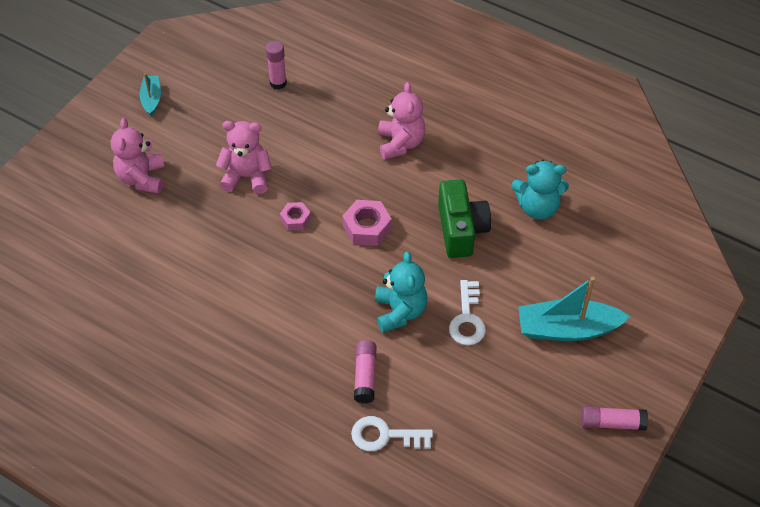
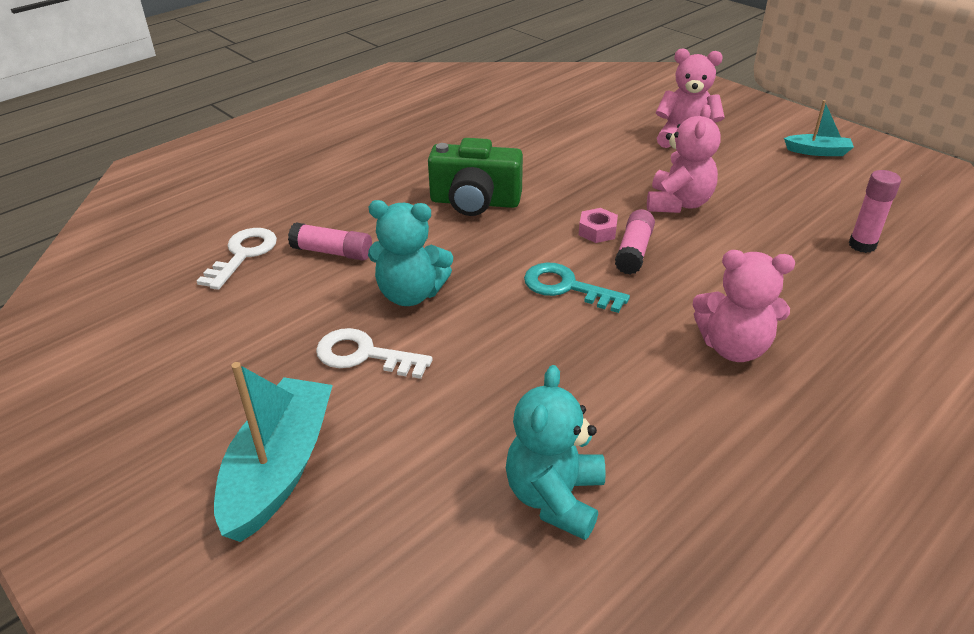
camera: 105 degrees right, 15 degrees down
(367, 227) = (566, 287): pink nut -> turquoise key
(461, 230) = (533, 382): green camera -> green camera (475, 202)
(612, 423) = (80, 478): pink glue stick -> pink glue stick (633, 251)

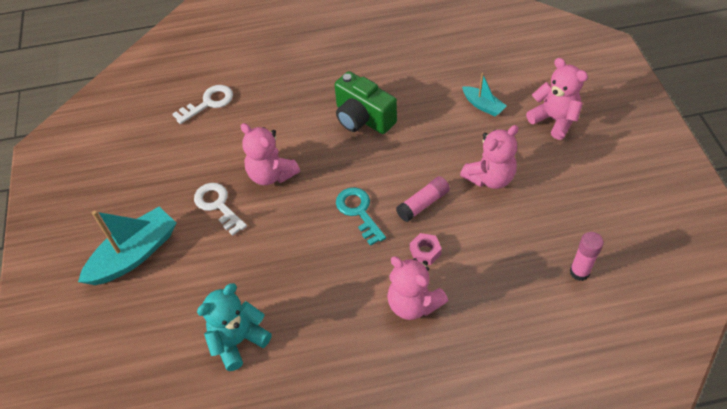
camera: 35 degrees right, 15 degrees up
(332, 252) = (254, 122): pink glue stick -> none
(410, 294) = (271, 174): turquoise teddy bear -> pink teddy bear
(597, 231) = (416, 177): pink nut -> pink nut (425, 251)
(817, 151) = (642, 175): turquoise boat -> turquoise boat (483, 105)

